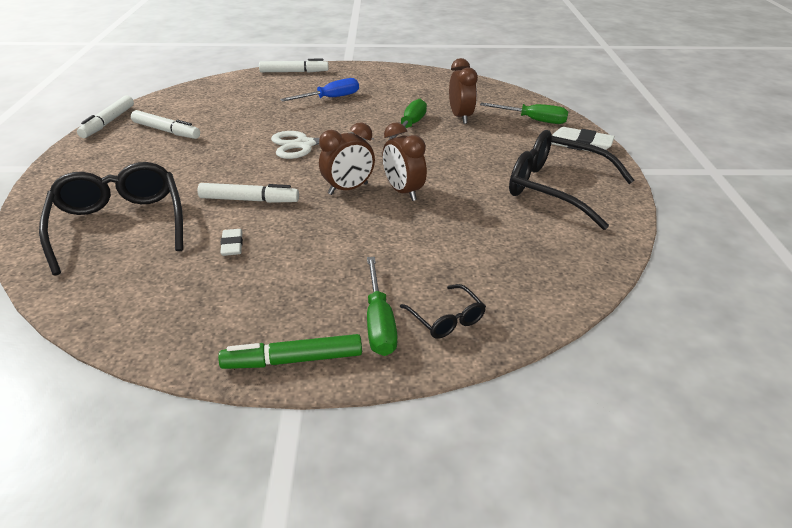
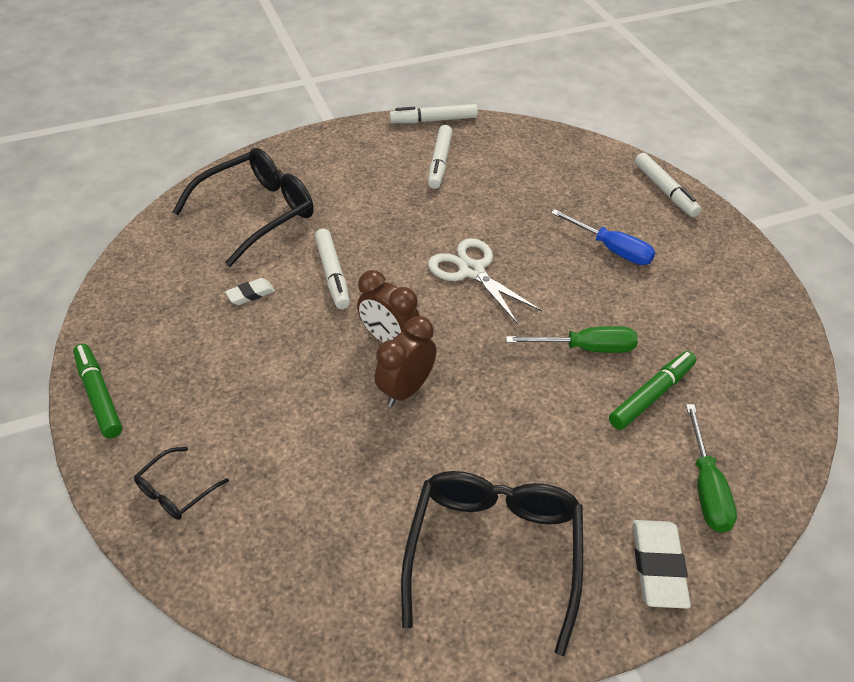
camera: 70 degrees right, 10 degrees up
(379, 322) = (160, 439): green screwdriver -> none
(460, 117) = (651, 395): brown clock -> green marker

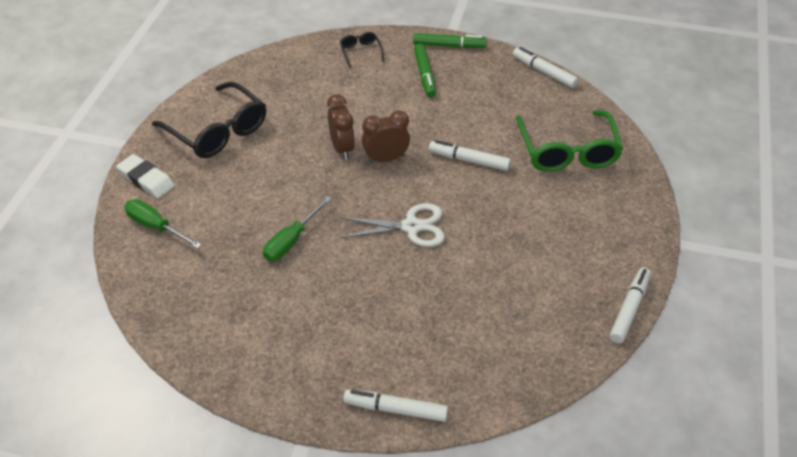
camera: 125 degrees right, 0 degrees up
(250, 294) = (482, 120): white eraser -> none
(257, 213) = (567, 151): black glasses -> green glasses
(440, 162) = (557, 278): white marker -> white marker (544, 72)
(612, 249) = (362, 318): blue screwdriver -> none
(651, 395) = (228, 247): green marker -> green marker (425, 75)

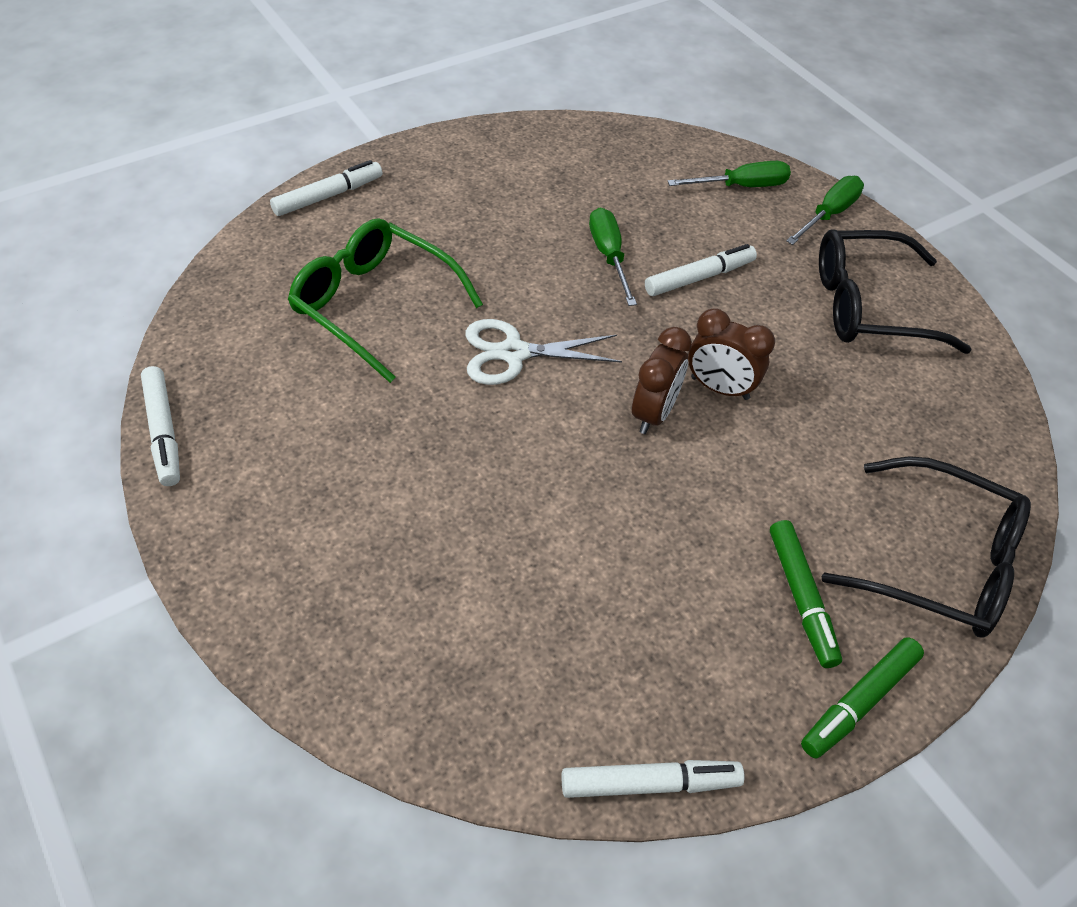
camera: 130 degrees right, 5 degrees up
(146, 179) = (829, 214): white eraser -> green screwdriver
(361, 52) = (939, 562): black glasses -> black glasses, size x2.16
(411, 227) = (514, 353): white scissors -> white scissors turned 45 degrees clockwise
(425, 75) = (801, 597): green marker -> green marker turned 135 degrees counterclockwise
(469, 160) = (556, 491): white marker -> white marker (699, 277)
(567, 151) = (441, 621): green glasses -> green glasses (374, 305)

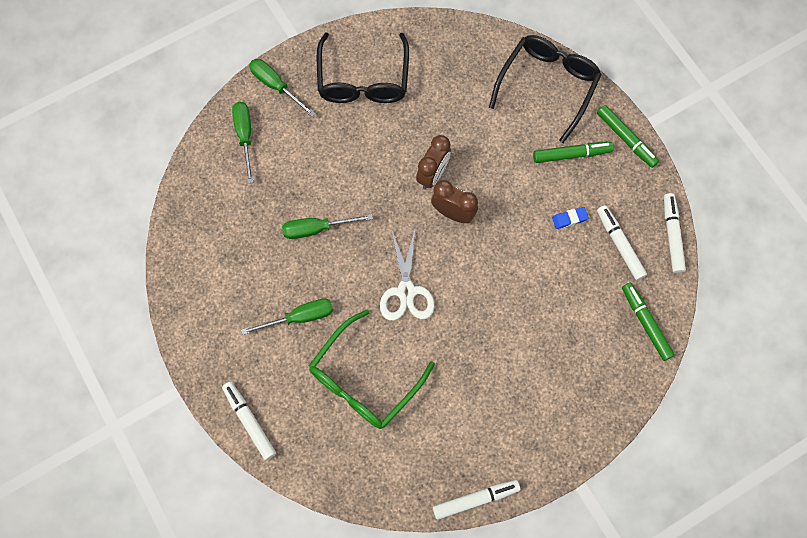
camera: 85 degrees left, 20 degrees up
(452, 715) = (645, 323): none -> green marker
(473, 240) = (300, 317): none -> green screwdriver
(665, 588) = (569, 219): none -> blue eraser
(699, 277) = (337, 175): white marker -> white marker (619, 244)

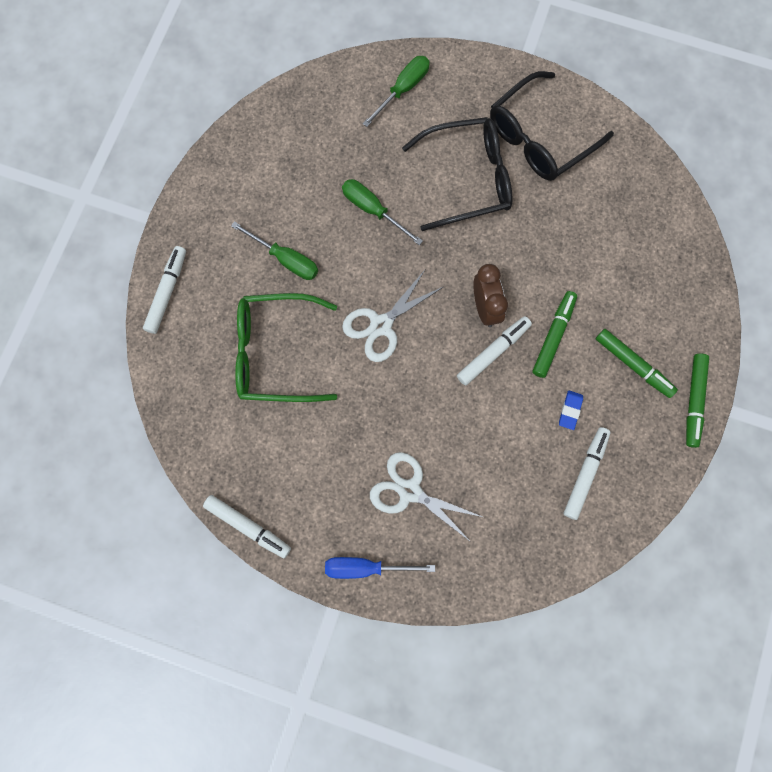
camera: 50 degrees right, 5 degrees up
(276, 86) = (469, 76): green screwdriver -> none
(432, 175) = (505, 263): brown clock -> none
(540, 367) = (410, 491): none -> white scissors
(547, 86) = (680, 292): black glasses -> black glasses (468, 179)
(569, 219) = (570, 410): blue eraser -> blue eraser turned 75 degrees clockwise
(569, 439) = (366, 567): none -> blue screwdriver
(645, 323) = (531, 554): green marker -> green marker (553, 336)
(672, 235) = (637, 514): white marker -> white marker (493, 352)

